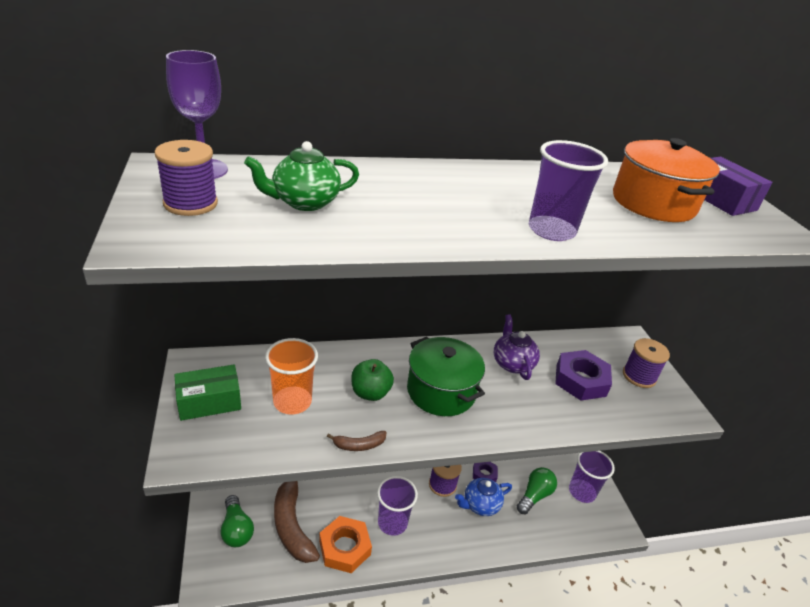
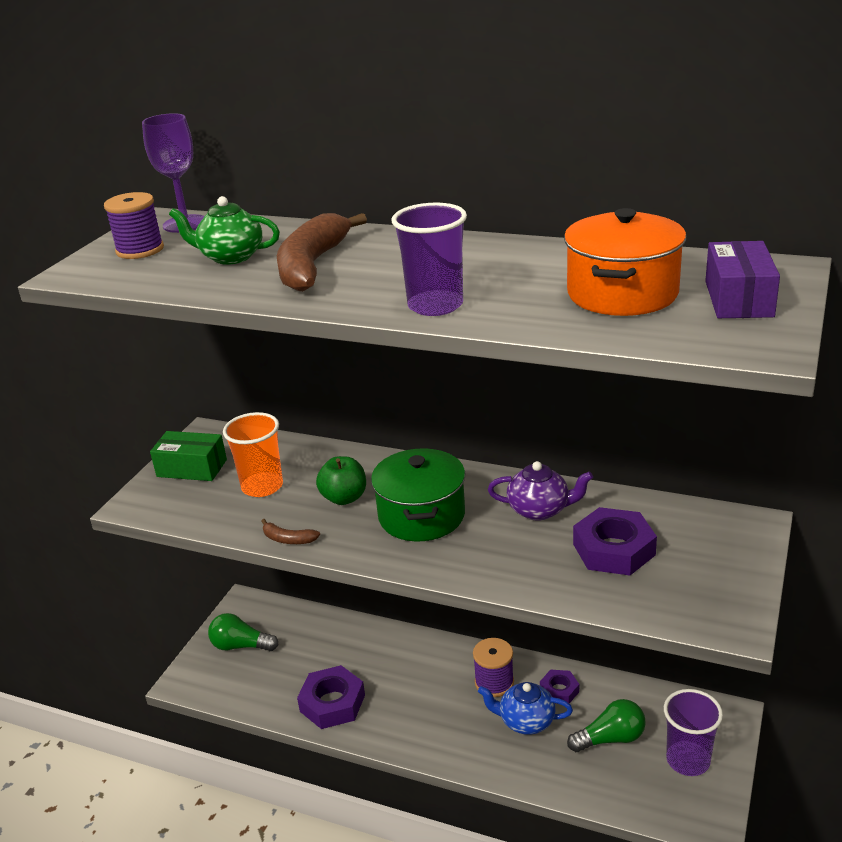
camera: 40 degrees right, 5 degrees down
(236, 529) = (241, 646): green light bulb -> green light bulb turned 90 degrees clockwise
(292, 525) = (295, 661): brown banana -> brown banana (312, 265)
(345, 548) = (332, 703): orange nut -> purple nut
(392, 523) = (402, 699): purple cup -> none
(512, 363) = (539, 510): purple teapot -> purple teapot turned 75 degrees clockwise
(639, 376) = (709, 567): purple spool -> none

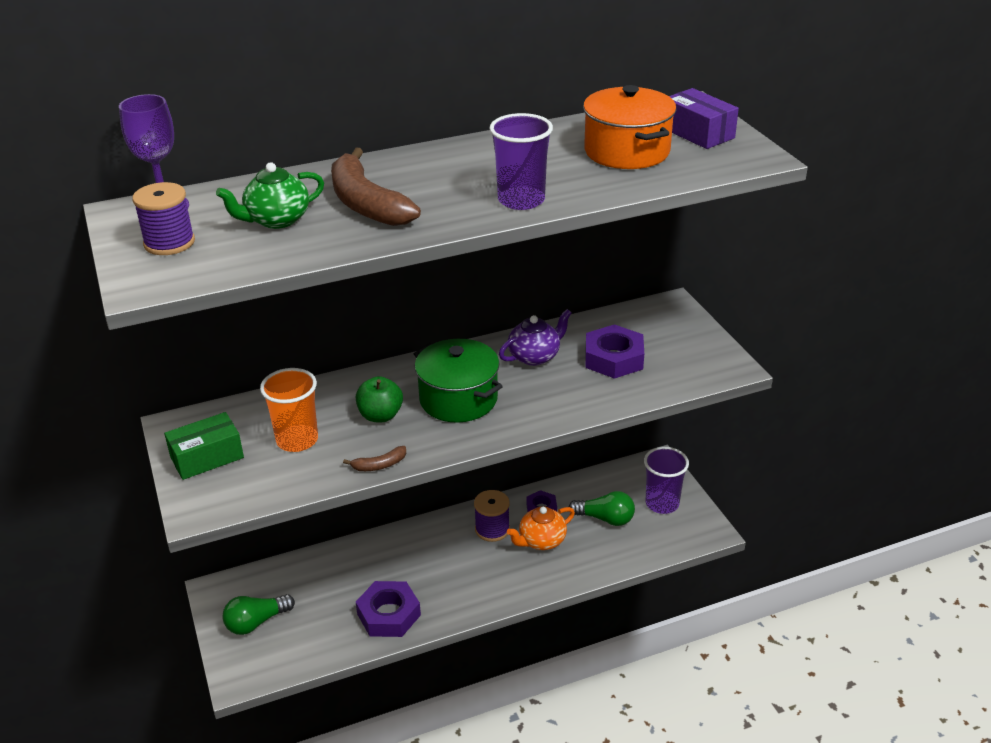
camera: 45 degrees left, 5 degrees up
(525, 721) = (541, 541): blue teapot -> orange teapot
(610, 738) = (605, 518): green light bulb -> green light bulb turned 75 degrees clockwise

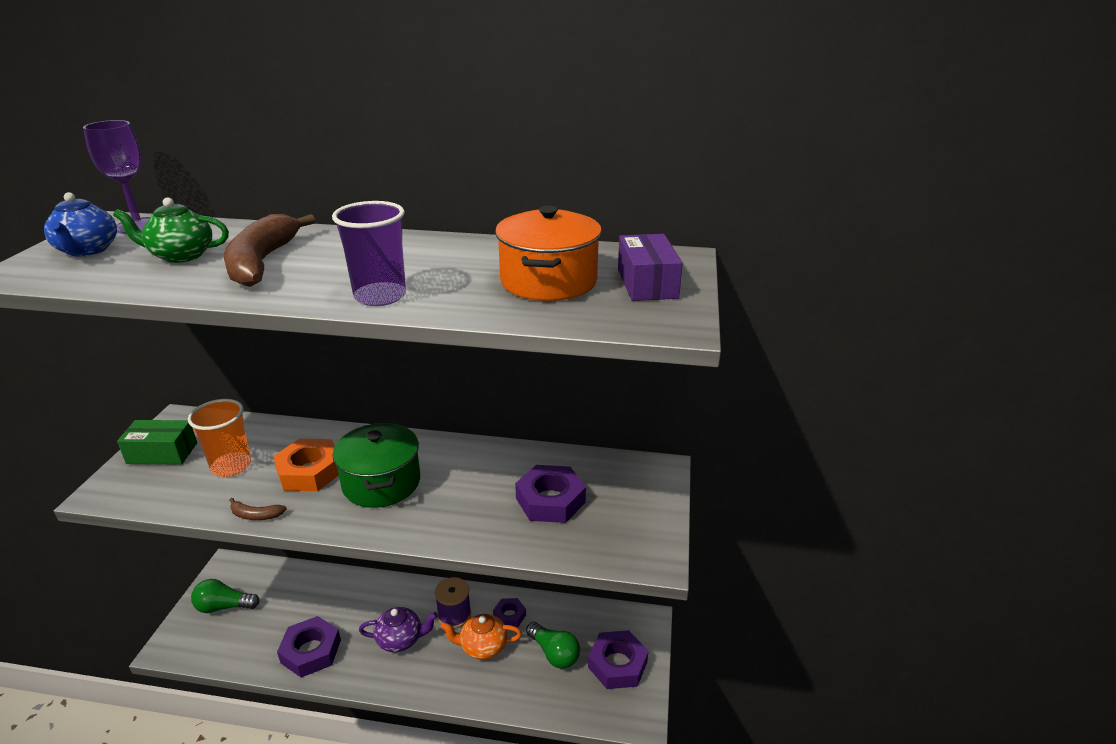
camera: 30 degrees right, 5 degrees down
(169, 243) = (88, 250): purple spool -> blue teapot
(380, 415) = (310, 471): green apple -> orange nut
(535, 356) = (485, 469): purple teapot -> purple teapot (400, 639)
(662, 503) = (617, 664): purple cup -> purple nut

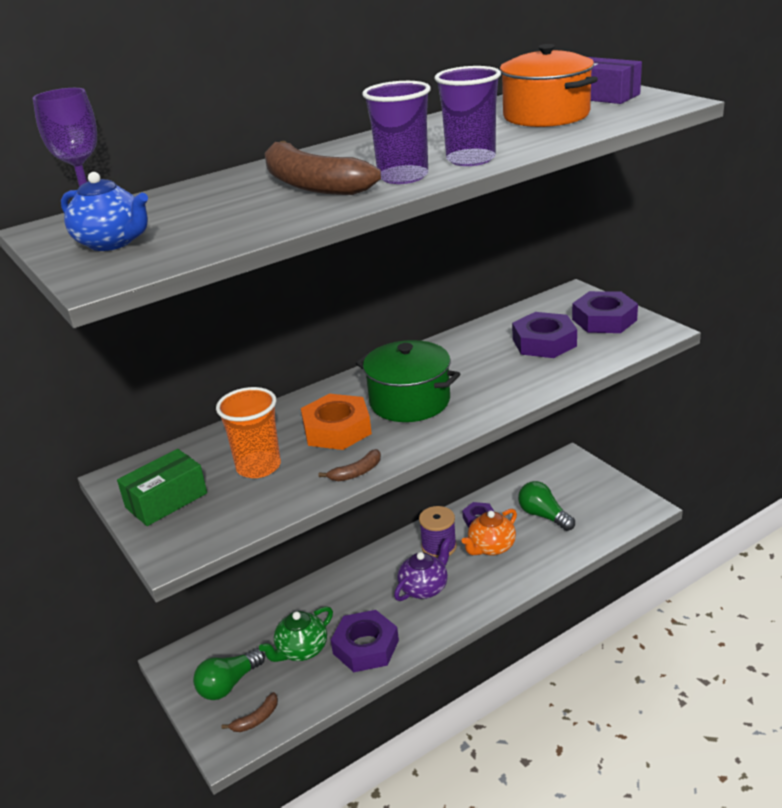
camera: 40 degrees left, 0 degrees up
(181, 256) = (223, 209): green teapot -> green teapot (301, 650)
(200, 644) = (256, 719): none -> brown banana
(308, 287) = (403, 177): none -> purple cup
(554, 653) = (543, 516): green light bulb -> green light bulb turned 135 degrees counterclockwise
(617, 664) = (590, 492): purple nut -> purple nut (604, 320)

